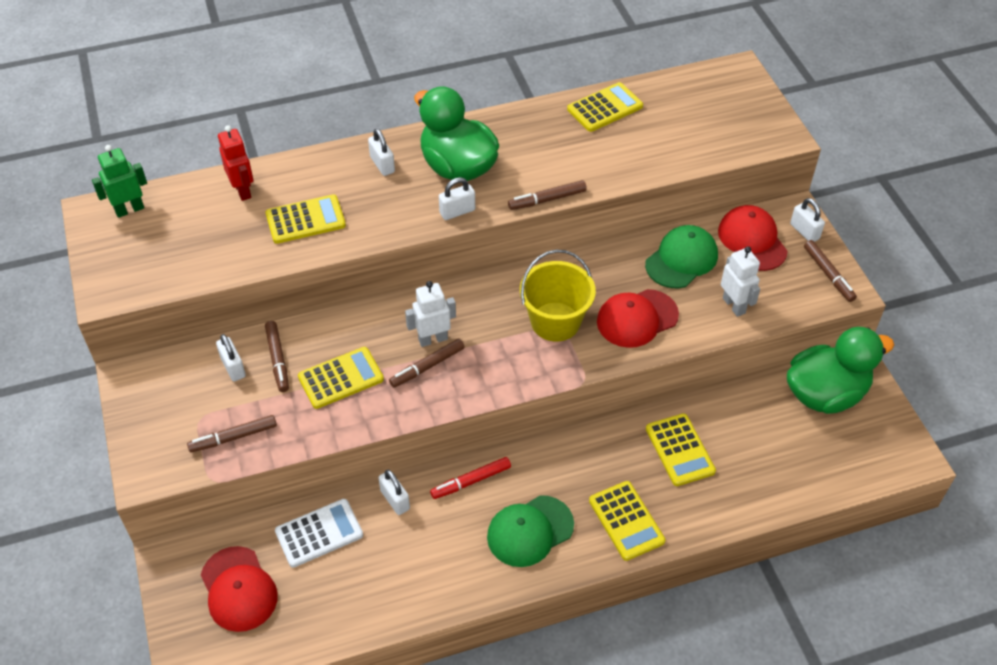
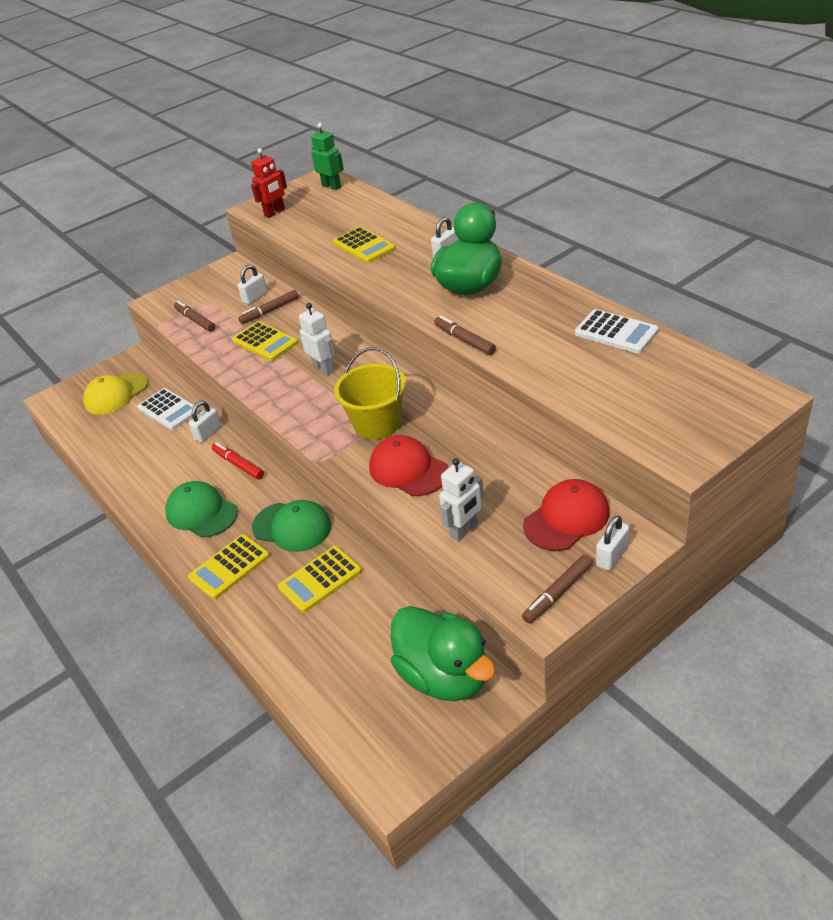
camera: 75 degrees right, 10 degrees down
(238, 589) = (116, 394): red cap -> yellow cap
(243, 190) = (377, 214): red robot -> red robot (275, 213)
(428, 366) = (295, 376): brown marker -> none
(457, 212) = (417, 303): white padlock -> none
(605, 108) = (616, 332): yellow calculator -> white calculator
(681, 259) = (503, 476): green cap -> green cap (292, 527)

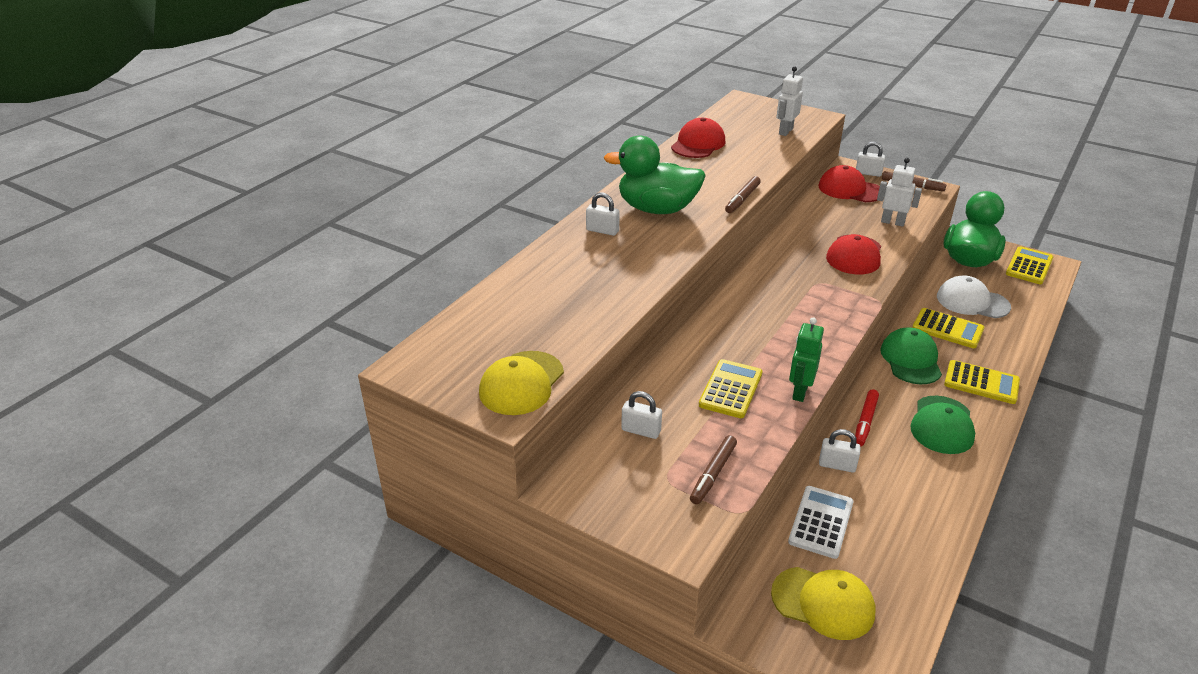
camera: 115 degrees left, 5 degrees down
(270, 311) = (667, 405): brown marker -> none
(275, 213) = (521, 383): red robot -> yellow cap
(323, 368) = (755, 332): white robot -> white robot (785, 131)
(331, 186) = (438, 349): green robot -> green robot (799, 392)
(354, 629) = (972, 302): none -> white cap
(364, 246) = (598, 285): yellow calculator -> yellow calculator (1029, 266)
(377, 423) = (813, 281): yellow bucket -> none
(616, 332) = (698, 144): white calculator -> red cap

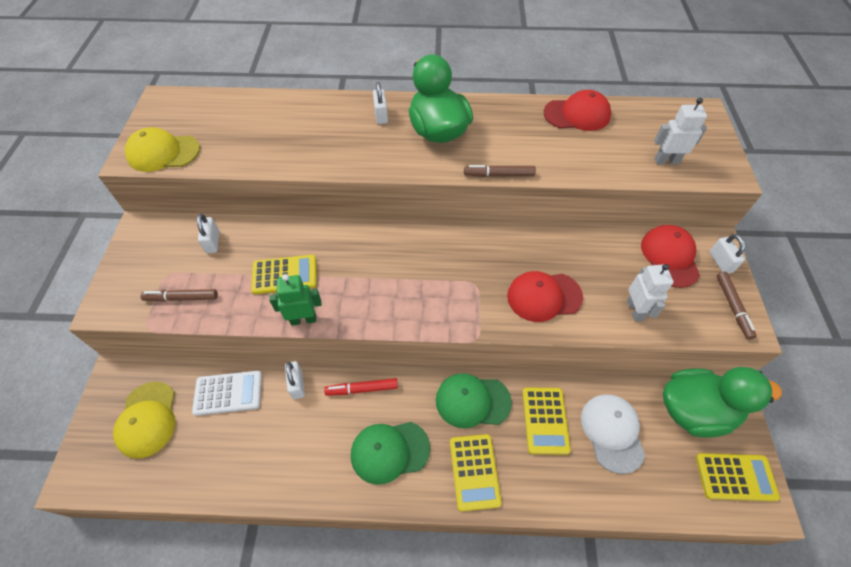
camera: 60 degrees right, 20 degrees up
(911, 360) = (472, 401): green cap -> green cap turned 150 degrees counterclockwise

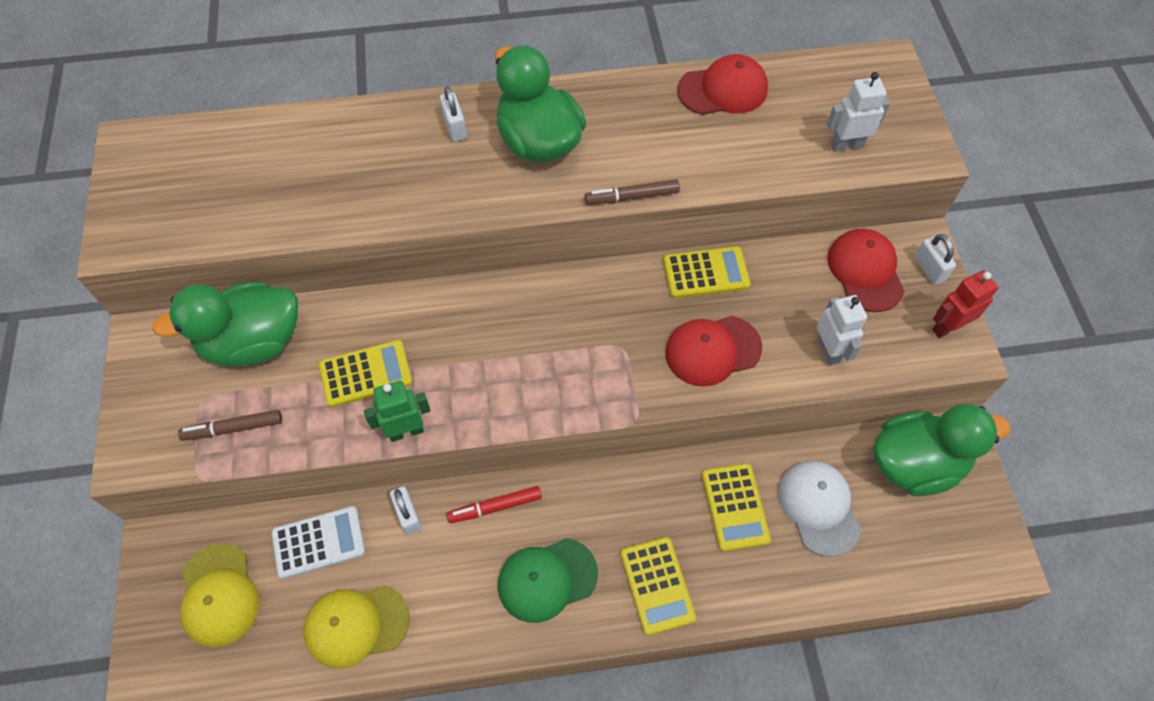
camera: 10 degrees left, 5 degrees up
(163, 153) = (160, 228): yellow cap -> yellow cap (356, 625)
(213, 242) = (253, 342): white padlock -> green duck
(472, 401) = (640, 498): green cap -> none
(732, 307) = (947, 327): brown marker -> red robot
(735, 477) = (969, 536): yellow calculator -> yellow calculator (705, 273)

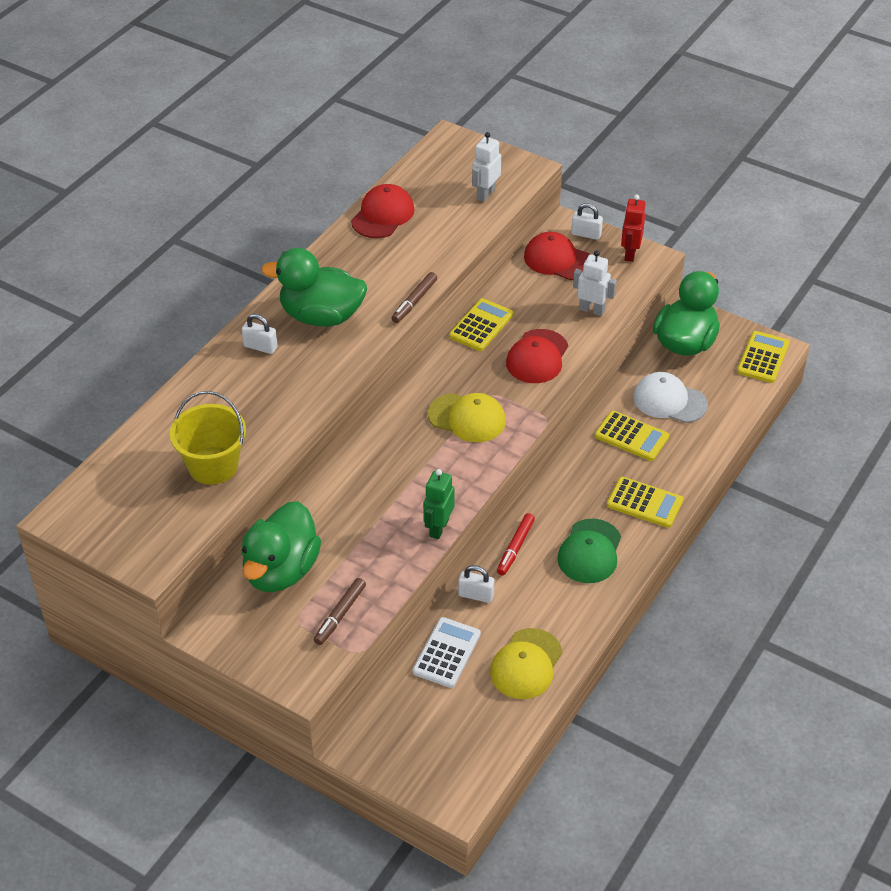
camera: 50 degrees left, 15 degrees down
(219, 595) = (430, 728): yellow cap -> yellow cap (467, 418)
(273, 201) = (213, 466): none -> yellow bucket
(365, 374) = (373, 525): yellow calculator -> yellow calculator (763, 357)

